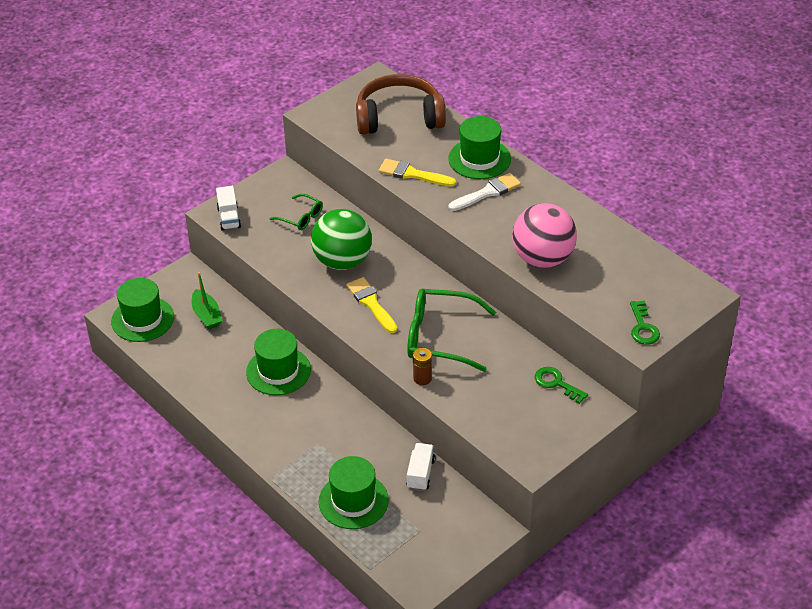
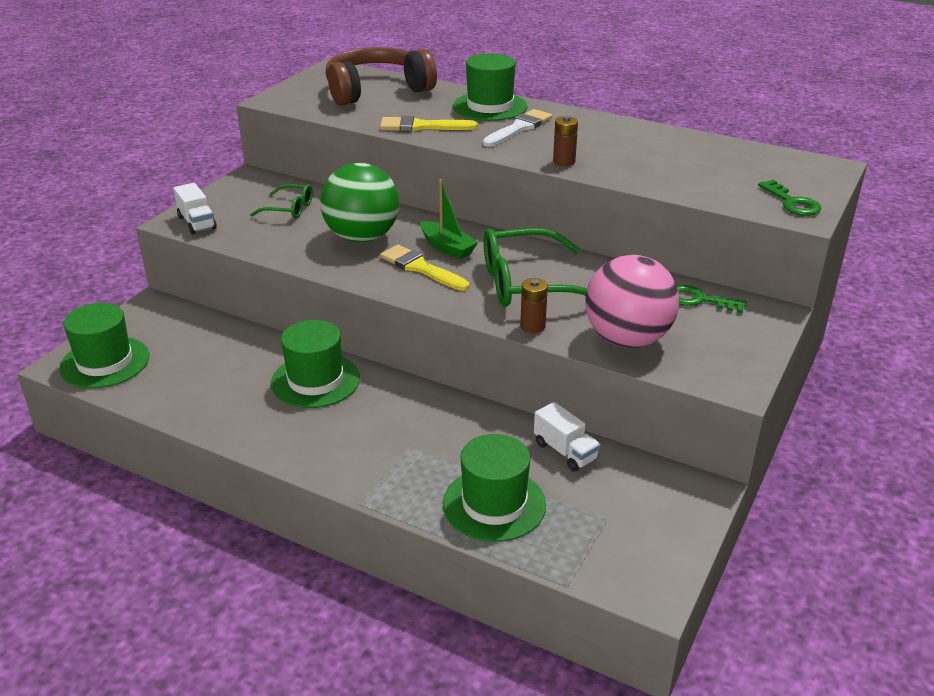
camera: 20 degrees left, 10 degrees down
(207, 315) = (193, 342): green boat -> green boat (447, 247)
(420, 474) = (565, 451): white truck -> white truck turned 150 degrees clockwise
(499, 241) = (564, 161): none -> brown battery
(543, 258) = (625, 167): pink ball -> pink ball (627, 339)

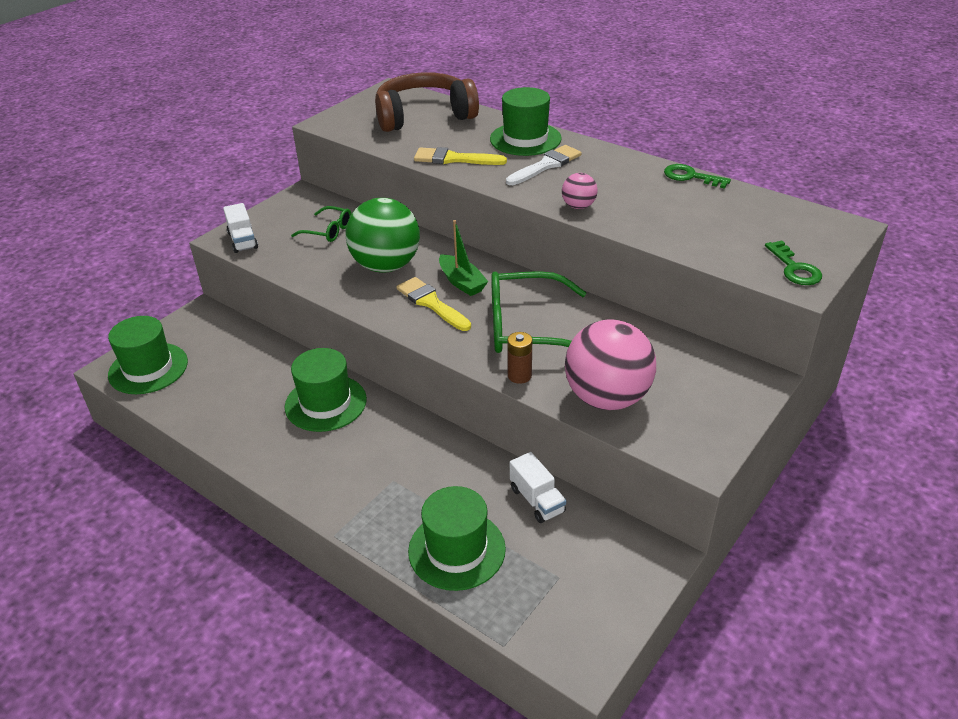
camera: 10 degrees right, 5 degrees up
(564, 161) = (578, 206): brown battery -> pink ball
(699, 300) = (690, 359): green key -> green key (691, 177)

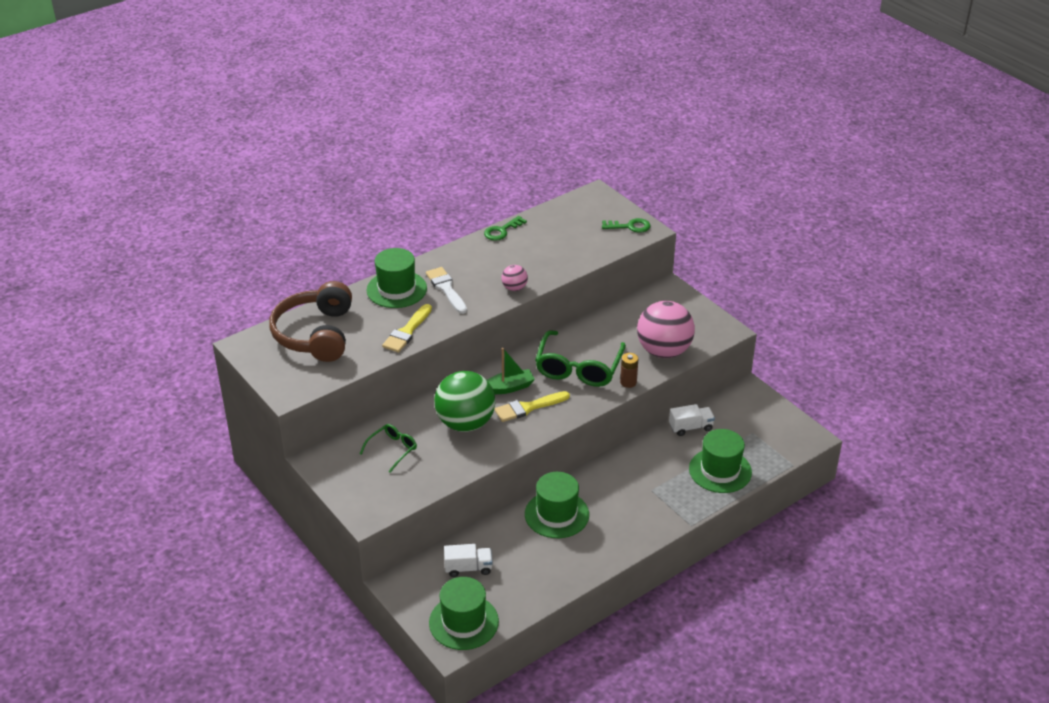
camera: 75 degrees left, 0 degrees up
(243, 241) = (378, 505): white truck -> white truck (468, 568)

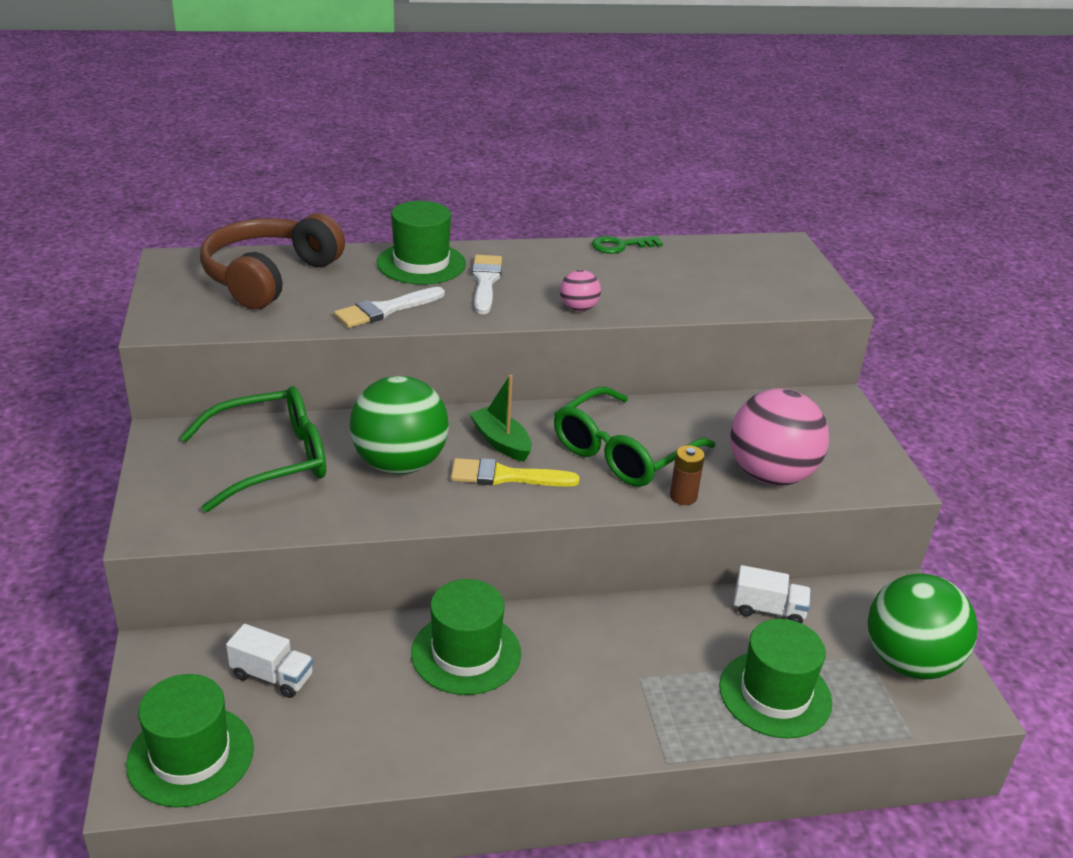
camera: 25 degrees right, 5 degrees down
(392, 449) = (271, 460): green glasses -> green glasses, size x1.90
(407, 331) = (386, 309): yellow brush -> white brush
(509, 387) = (501, 442): green boat -> green boat turned 135 degrees counterclockwise
(630, 226) = (807, 291): green key -> none
(773, 427) = (909, 662): none -> green ball

